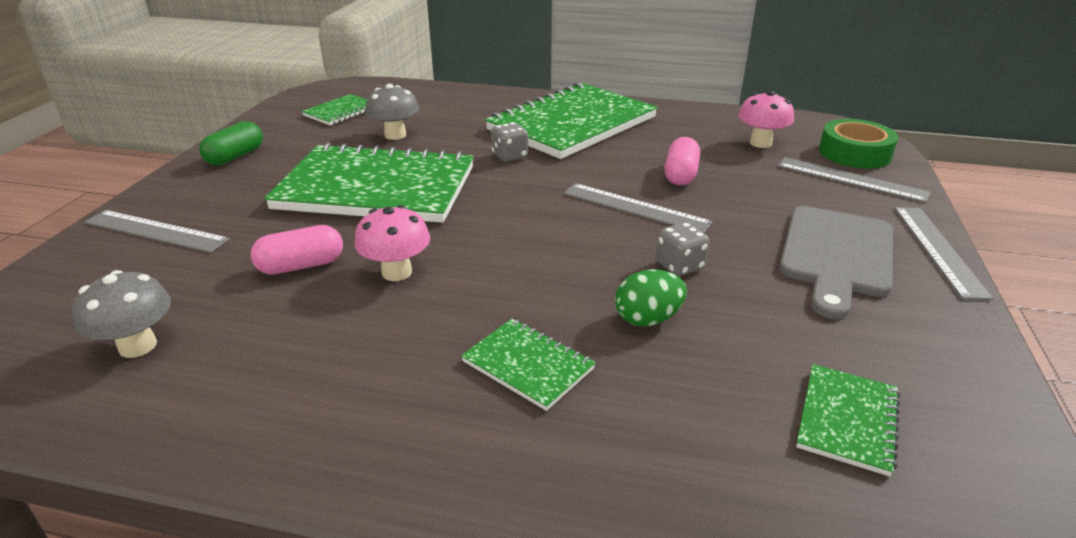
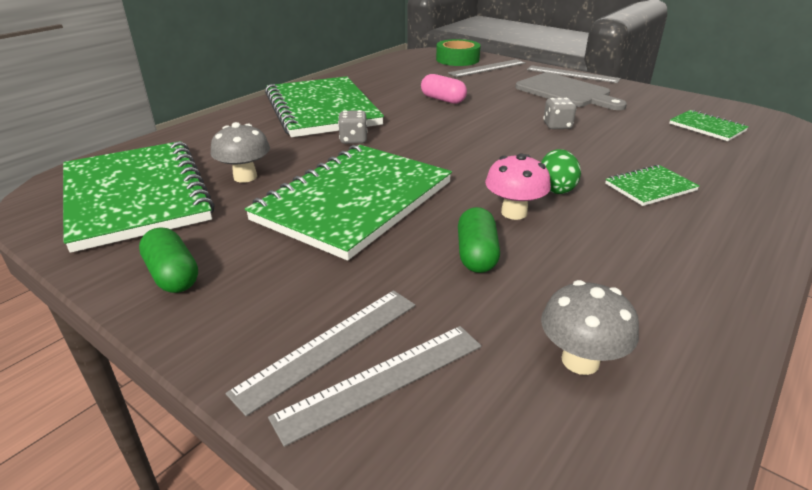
camera: 65 degrees left, 0 degrees up
(301, 266) = (476, 254): pink capsule -> green capsule
(341, 112) = (136, 196): green notebook -> green notebook, size x2.27
(635, 208) = (477, 120): grey ruler -> grey ruler (382, 380)
(647, 319) = (611, 146): green egg -> green egg (556, 189)
(760, 143) = (421, 72): pink mushroom -> none

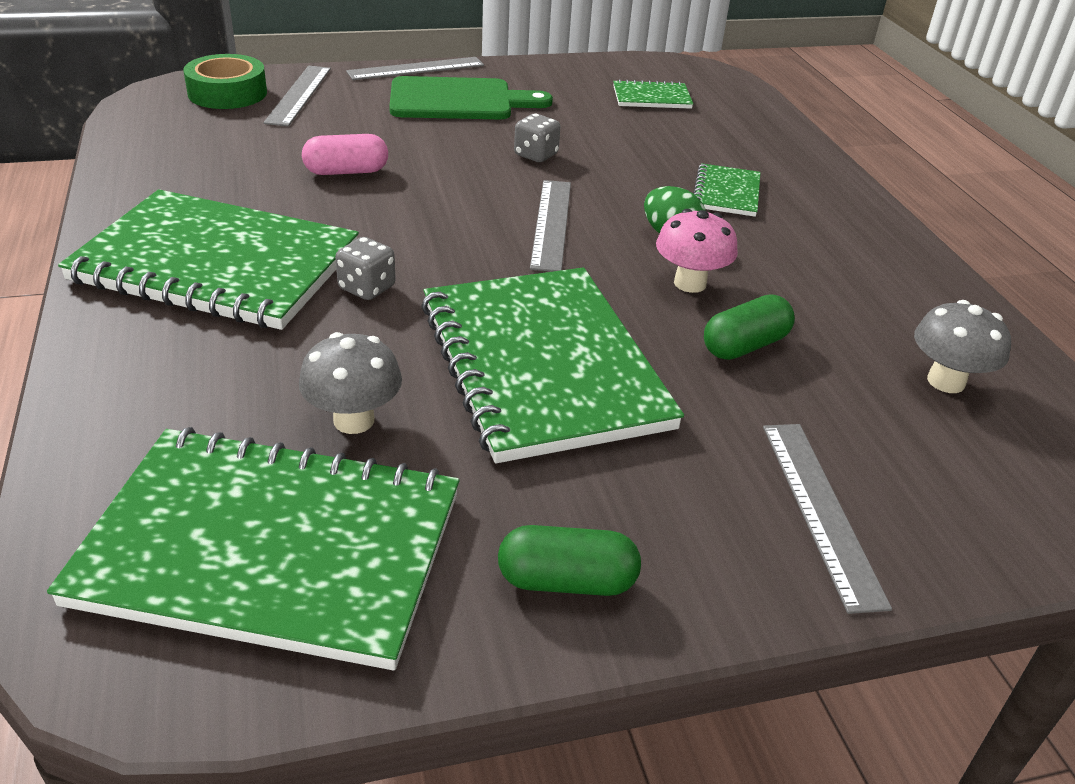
camera: 55 degrees left, 5 degrees up
(382, 380) = (896, 499): grey ruler -> grey ruler (551, 224)
(476, 254) = (745, 345): green capsule -> green capsule turned 75 degrees counterclockwise
(566, 92) = (458, 100): grey cutting board -> green cutting board

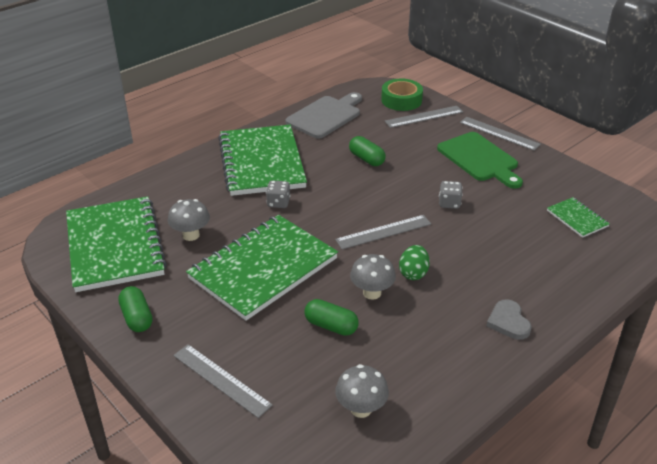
camera: 65 degrees right, 0 degrees up
(168, 160) = (326, 116): none -> grey cutting board
(346, 172) = (366, 159): pink capsule -> green capsule
(690, 283) = (372, 293): pink mushroom -> grey mushroom
(726, 193) = (486, 280): green notebook -> none
(819, 209) = (508, 322): none -> grey heart
(820, 510) = (221, 380): grey ruler -> grey ruler turned 75 degrees clockwise

